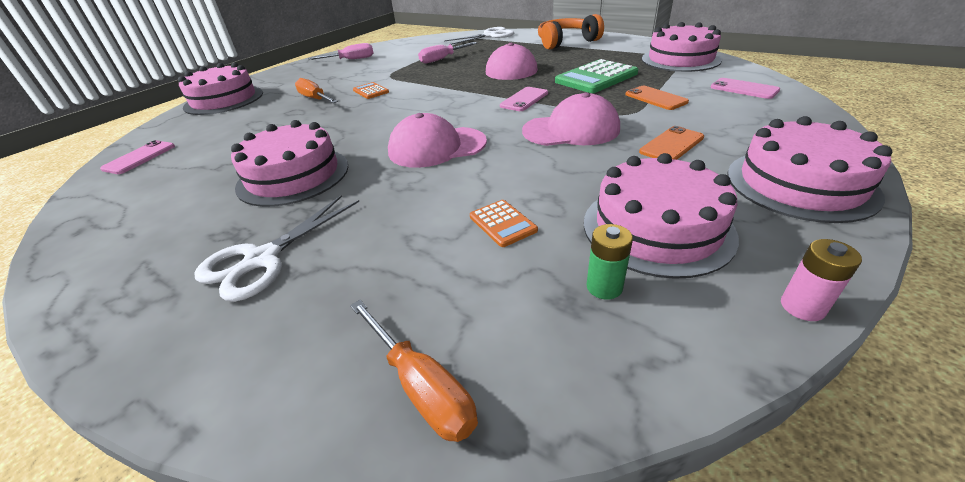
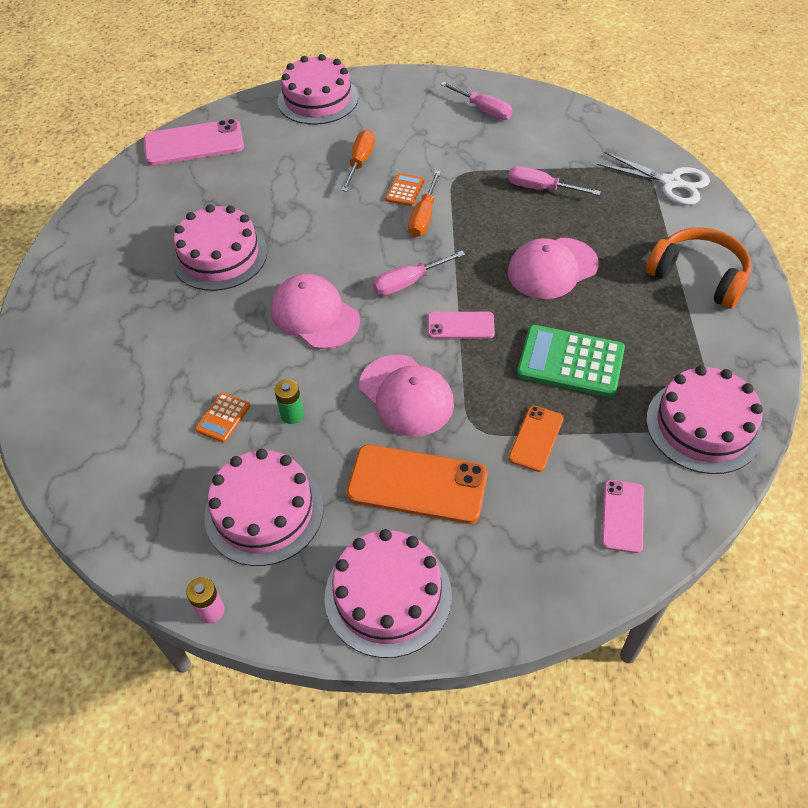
camera: 55 degrees right, 15 degrees up
(140, 157) = (194, 143): pink phone -> pink phone, size x1.77
(262, 259) = (123, 315): white scissors -> none
(421, 386) = (67, 453): orange screwdriver -> orange screwdriver (424, 217)
(458, 107) = (409, 282): none -> pink screwdriver
(604, 287) = (181, 502): green battery -> green battery (292, 414)
(671, 145) = (417, 484): orange phone -> orange phone, size x1.77

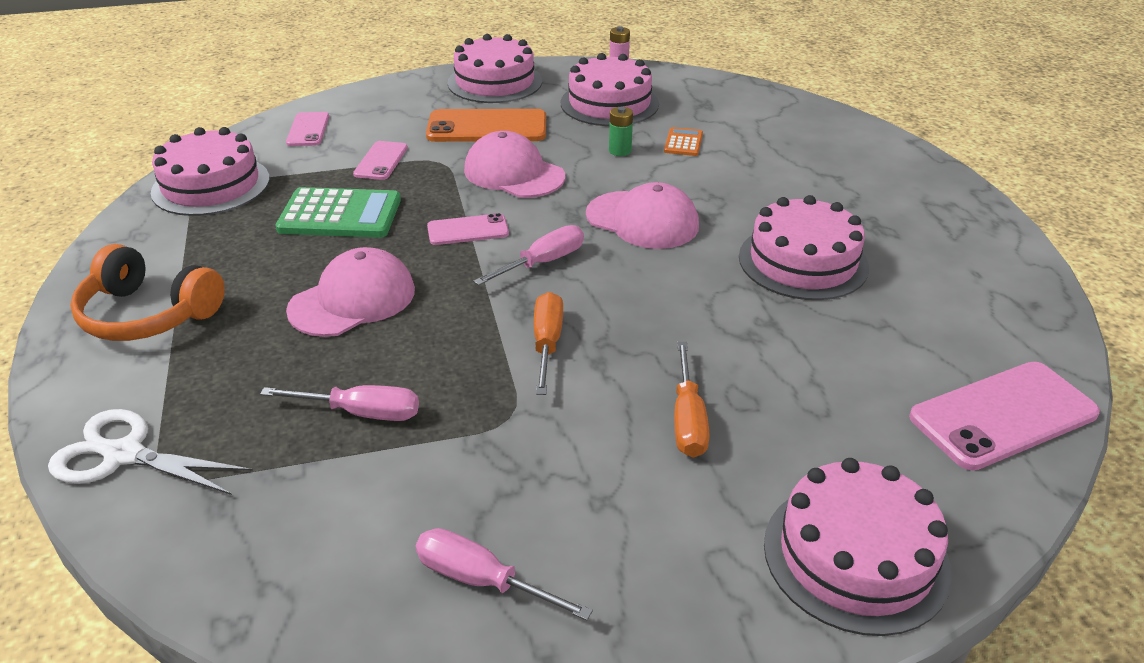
camera: 165 degrees right, 15 degrees down
(405, 190) = (590, 380): orange calculator -> none
(536, 438) = (381, 161): orange phone -> pink phone

